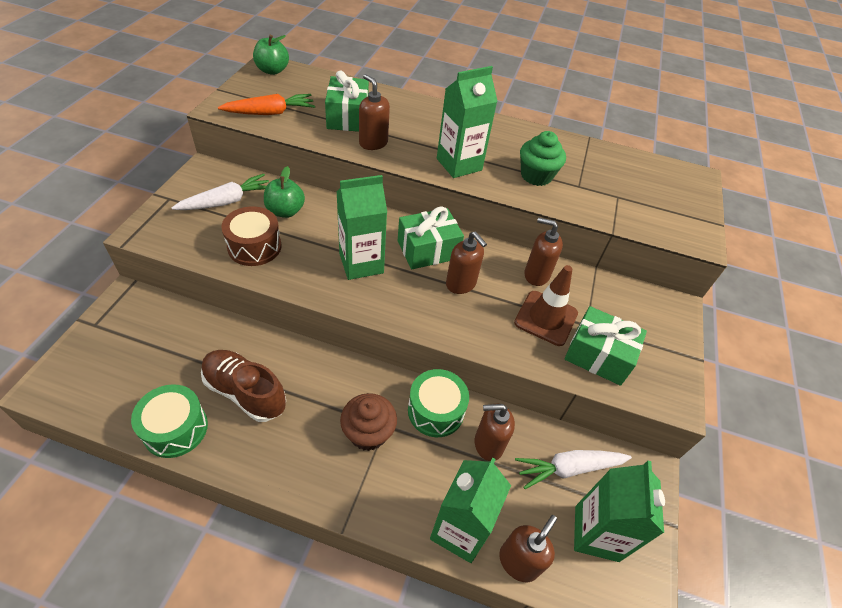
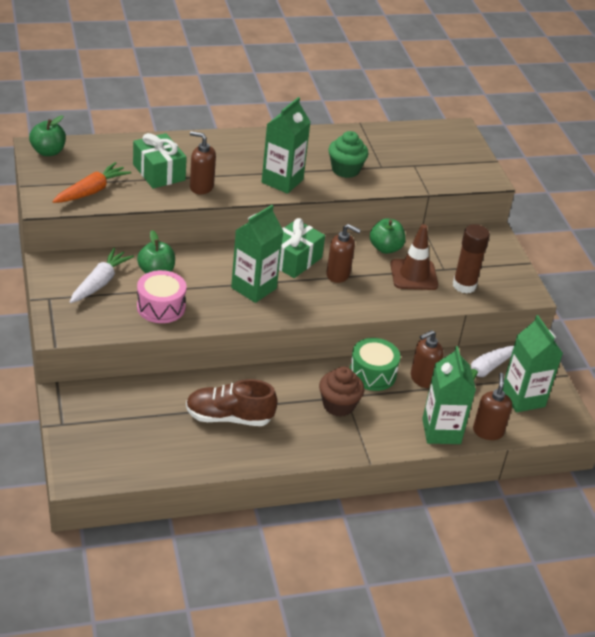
camera: 30 degrees left, 10 degrees down
(175, 428) = (202, 458): green drum -> none
(254, 246) = (161, 307): brown drum -> pink drum
(536, 275) = (385, 248): brown soap dispenser -> green apple
(598, 355) = (464, 285): green gift -> brown glue stick

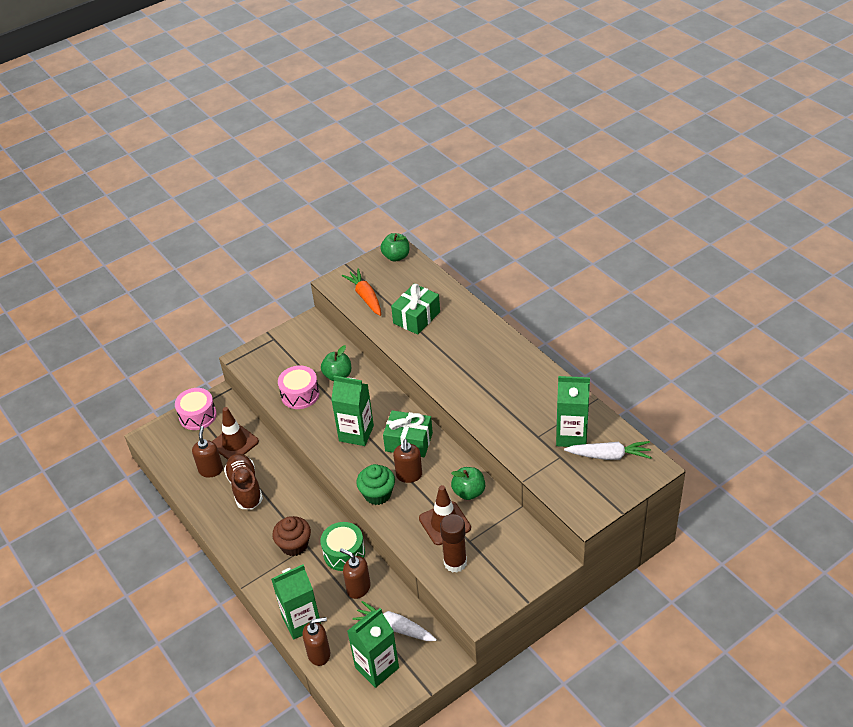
camera: 75 degrees right, 5 degrees up
(78, 423) = (197, 416): none -> pink drum
(91, 191) = (365, 297): orange carrot -> orange carrot turned 135 degrees counterclockwise
(100, 282) = (306, 354): white carrot -> white carrot (609, 455)
(152, 405) = (234, 443): none -> brown traffic cone
(201, 187) = (416, 346): brown soap dispenser -> brown soap dispenser (211, 470)
(282, 181) = (462, 385): green carton -> green carton (571, 436)
(345, 170) = (512, 416): green cupcake -> green cupcake (377, 494)

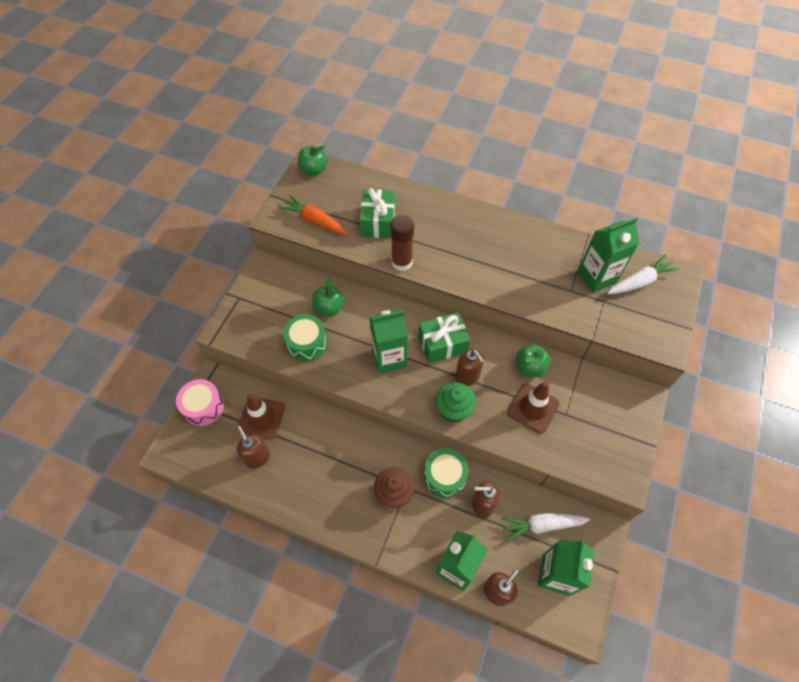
camera: 35 degrees left, 15 degrees up
(245, 488) = (305, 459): brown shoe -> none
(300, 394) = (307, 343): pink drum -> green drum
(455, 563) = (570, 442): brown glue stick -> brown glue stick (402, 262)

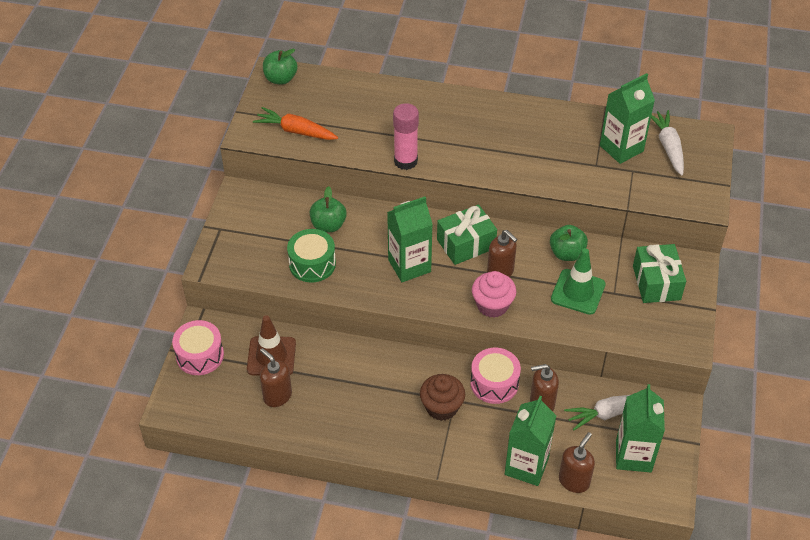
camera: 10 degrees left, 10 degrees down
(378, 222) = (369, 123): green gift -> green gift (656, 283)
(402, 262) = (405, 161): brown glue stick -> pink glue stick
(444, 476) = (494, 383): green drum -> pink drum
(454, 409) = (492, 305): green cupcake -> pink cupcake
(533, 408) = (578, 292): brown traffic cone -> green traffic cone
(640, 281) = (668, 147): white carrot -> white carrot turned 60 degrees counterclockwise

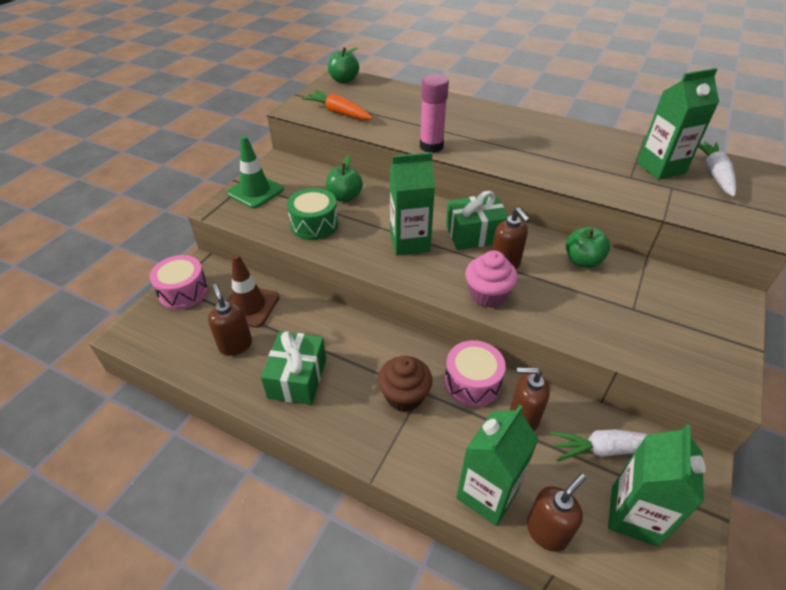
camera: 15 degrees right, 5 degrees down
(578, 292) = (589, 300): green traffic cone -> green traffic cone (255, 191)
(656, 283) = (687, 308): green gift -> green gift (297, 378)

